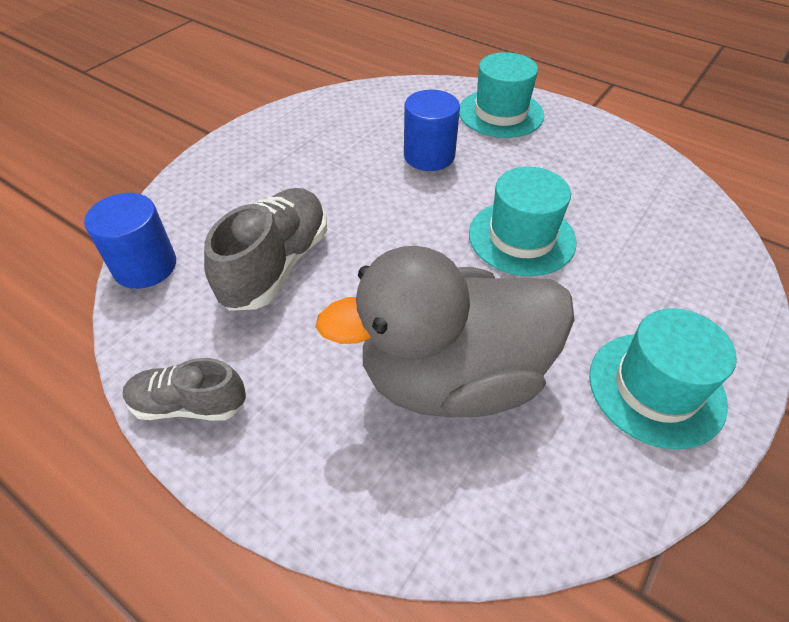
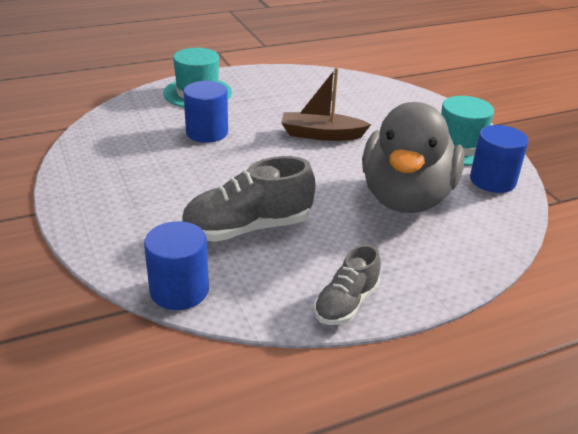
camera: 60 degrees left, 15 degrees down
(276, 265) = (247, 228): grey shoe -> grey shoe turned 75 degrees counterclockwise
(521, 237) = (321, 135): turquoise hat -> brown boat
(597, 467) = (492, 180): none -> blue cylinder

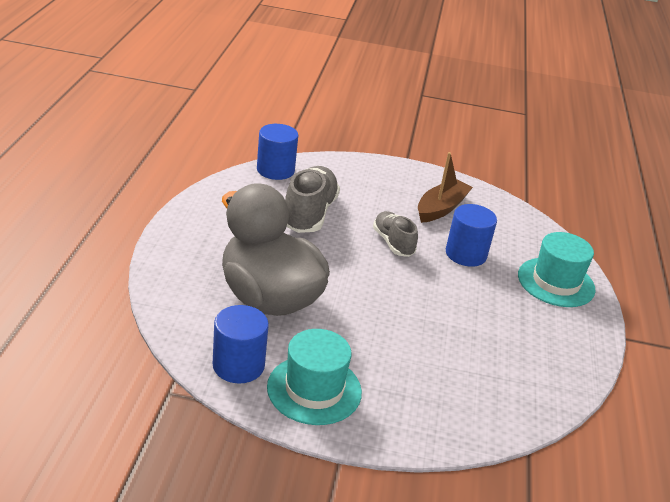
camera: 120 degrees right, 0 degrees up
(321, 135) = (413, 312): brown boat -> brown boat (441, 208)
(346, 304) = (197, 211): grey shoe -> grey shoe (393, 243)

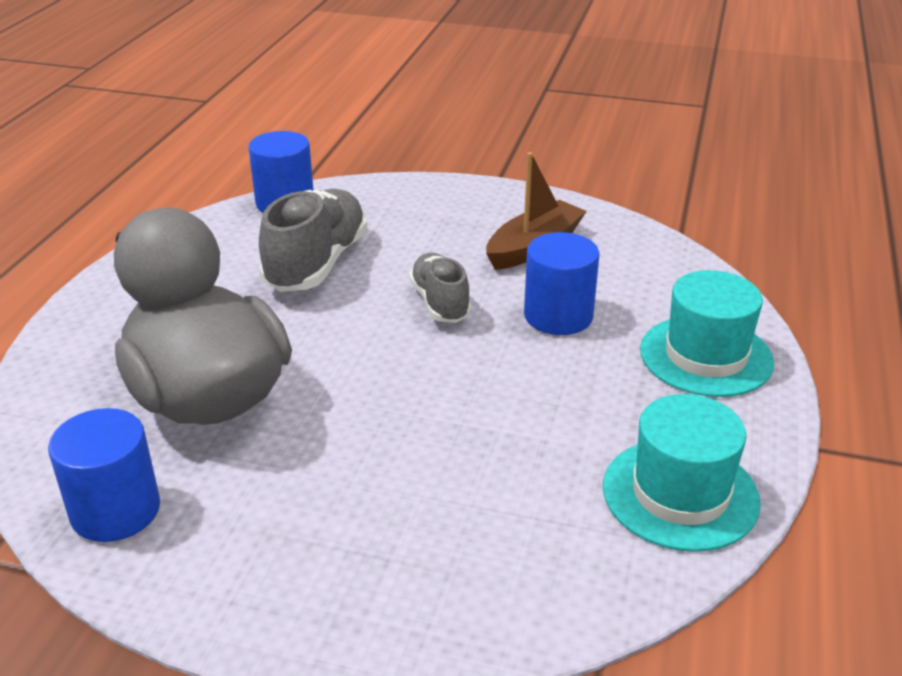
camera: 10 degrees right, 0 degrees up
(314, 389) = (231, 551): turquoise hat -> turquoise hat (680, 494)

